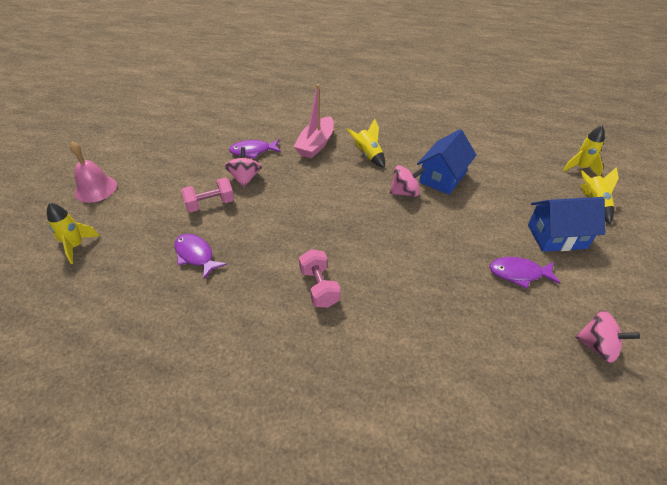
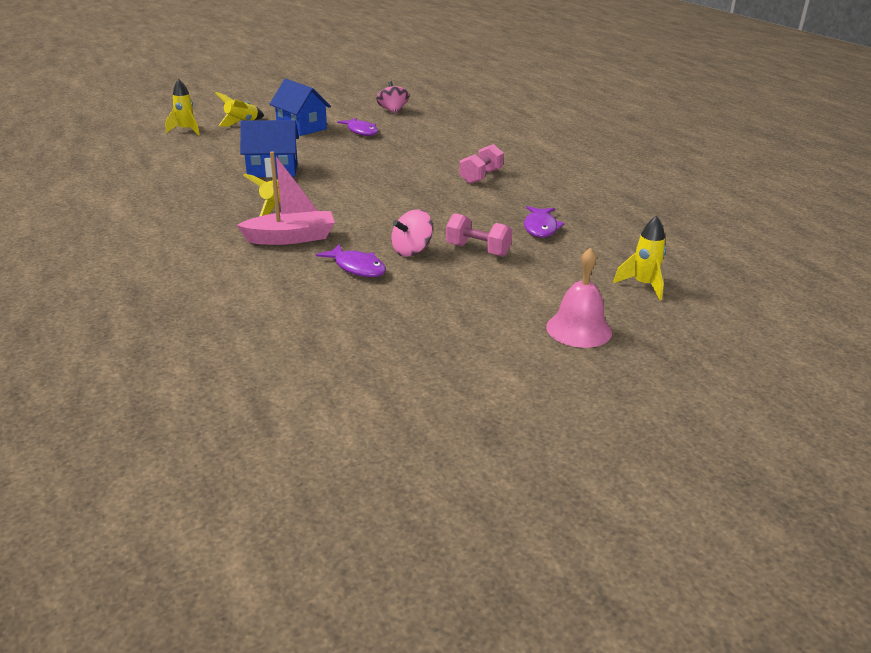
camera: 130 degrees left, 15 degrees down
(405, 192) = (319, 178): pink spinning top -> none

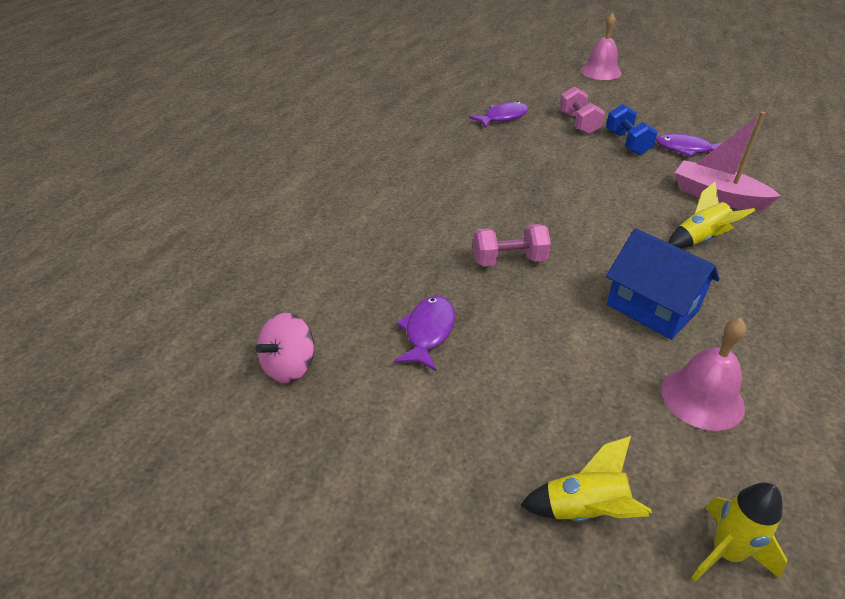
camera: 130 degrees left, 10 degrees up
(221, 154) = (702, 397): none -> pink bell
(301, 127) = (497, 407): blue house -> none
(357, 267) = (686, 149): purple fish -> purple fish turned 75 degrees counterclockwise
(412, 251) = (627, 143): pink spinning top -> blue dumbbell
(481, 177) = (446, 177): pink dumbbell -> pink dumbbell (509, 260)
(643, 285) = (522, 70): yellow rocket -> none

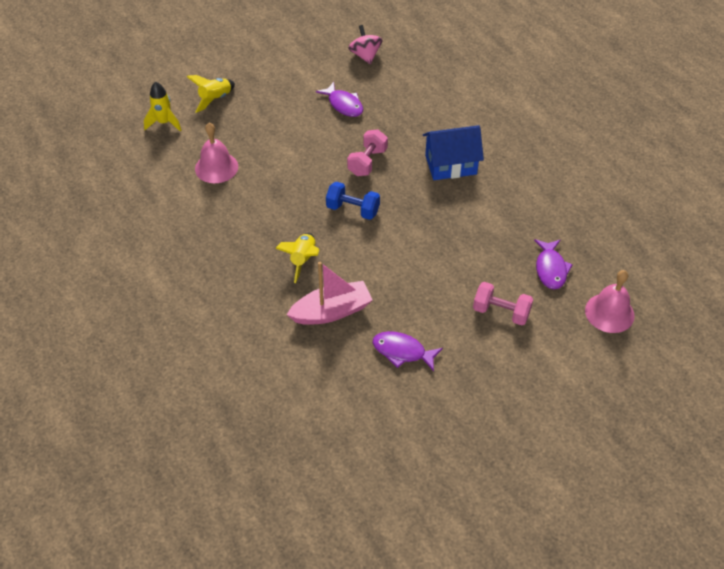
camera: 125 degrees right, 10 degrees up
(600, 71) = (602, 419): pink bell -> pink bell (609, 313)
(627, 143) = (443, 320): blue dumbbell -> blue dumbbell (353, 210)
(652, 308) = (277, 193): blue house -> blue house (450, 165)
(686, 149) = (402, 351): purple fish -> purple fish turned 120 degrees counterclockwise

